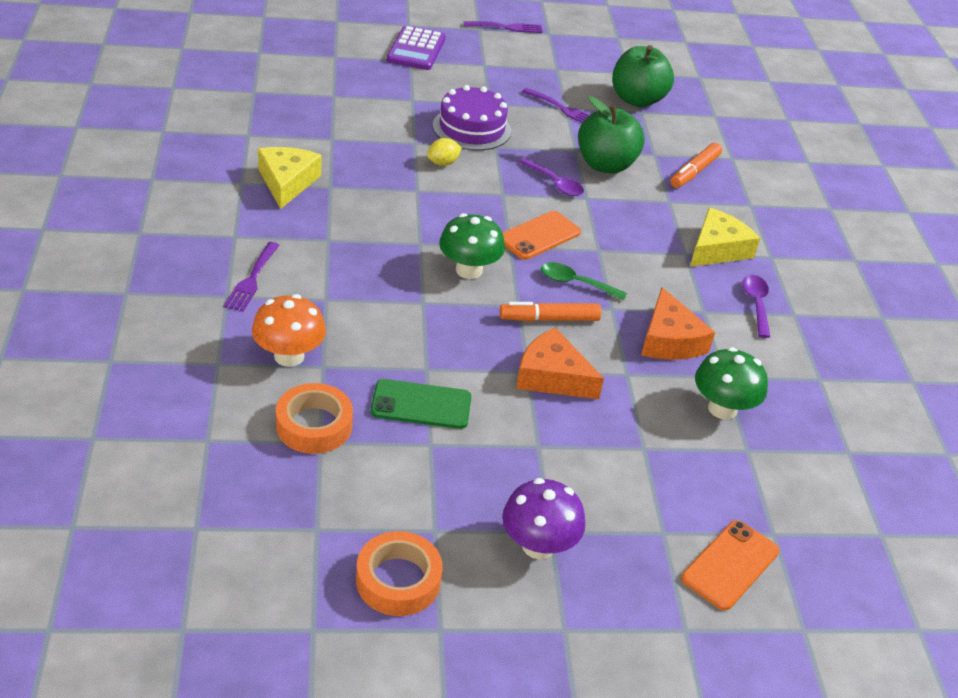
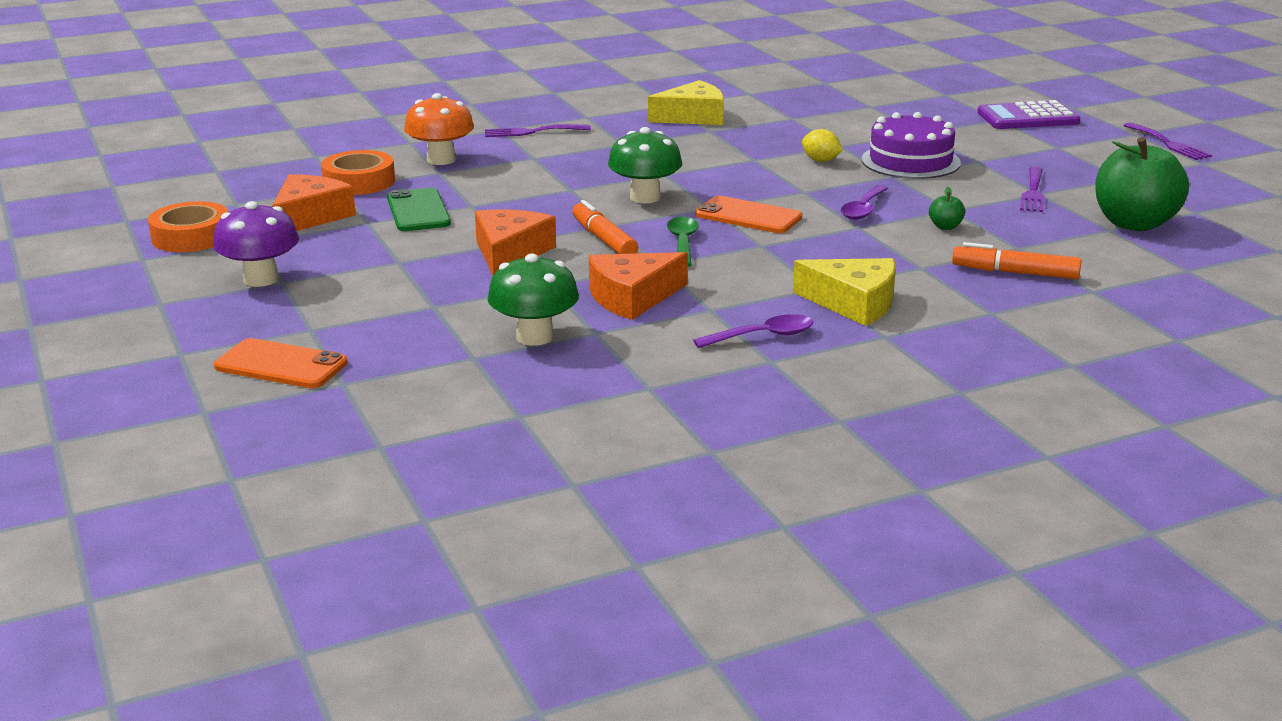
camera: 75 degrees right, 15 degrees down
(392, 480) = (309, 217): none -> orange cheese
(605, 165) = (945, 227): green apple -> green apple, size x0.40

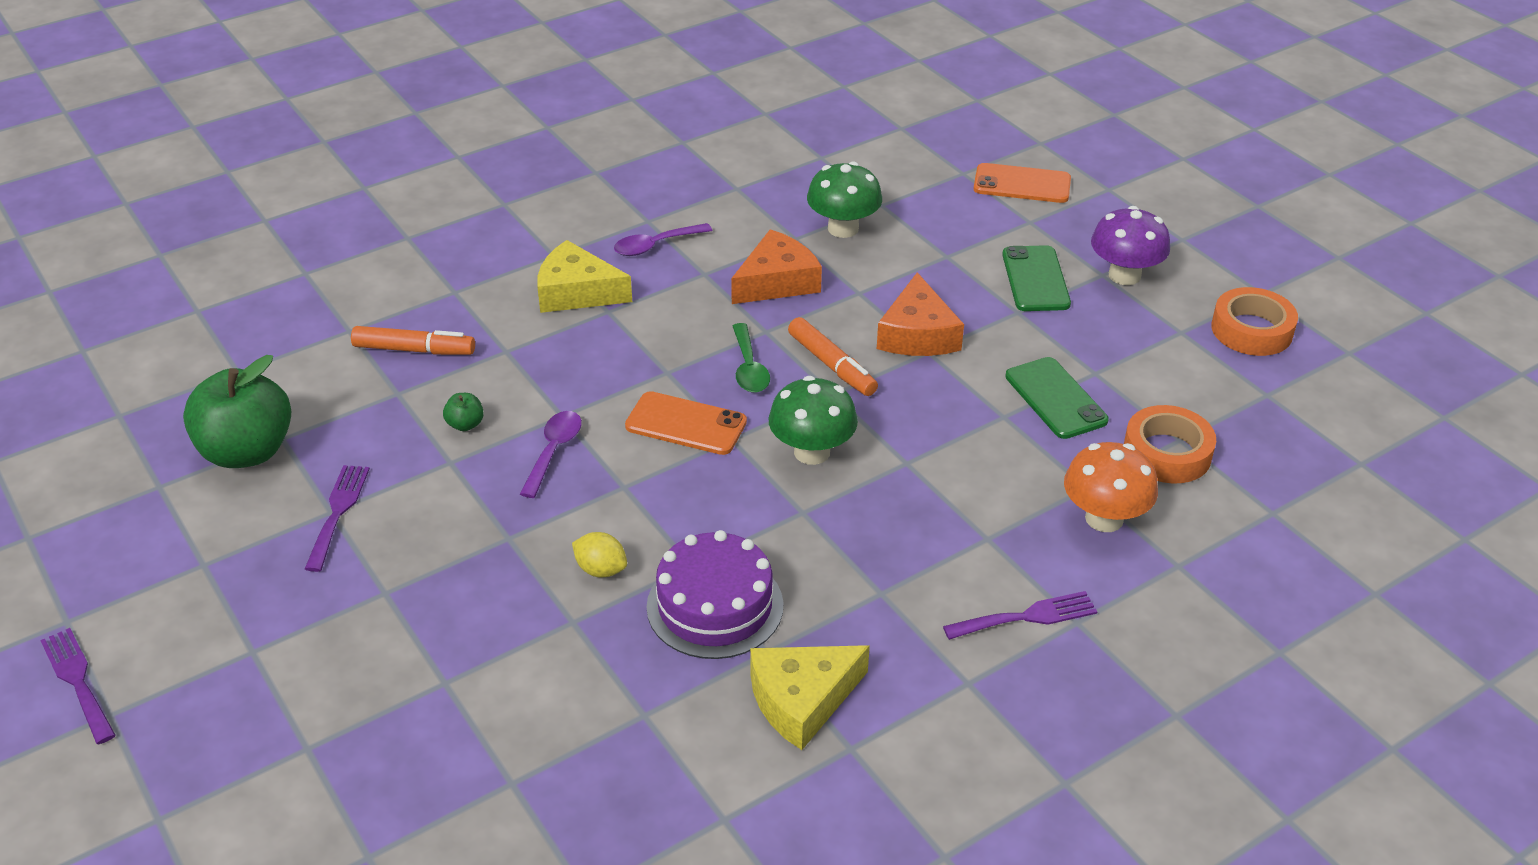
camera: 170 degrees right, 15 degrees up
(309, 217) = (1164, 376): orange cheese -> none
(356, 282) = (1035, 279): none -> green phone
(910, 161) = (477, 581): purple cake -> purple cake (715, 606)
(1027, 118) = (257, 760): purple calculator -> none

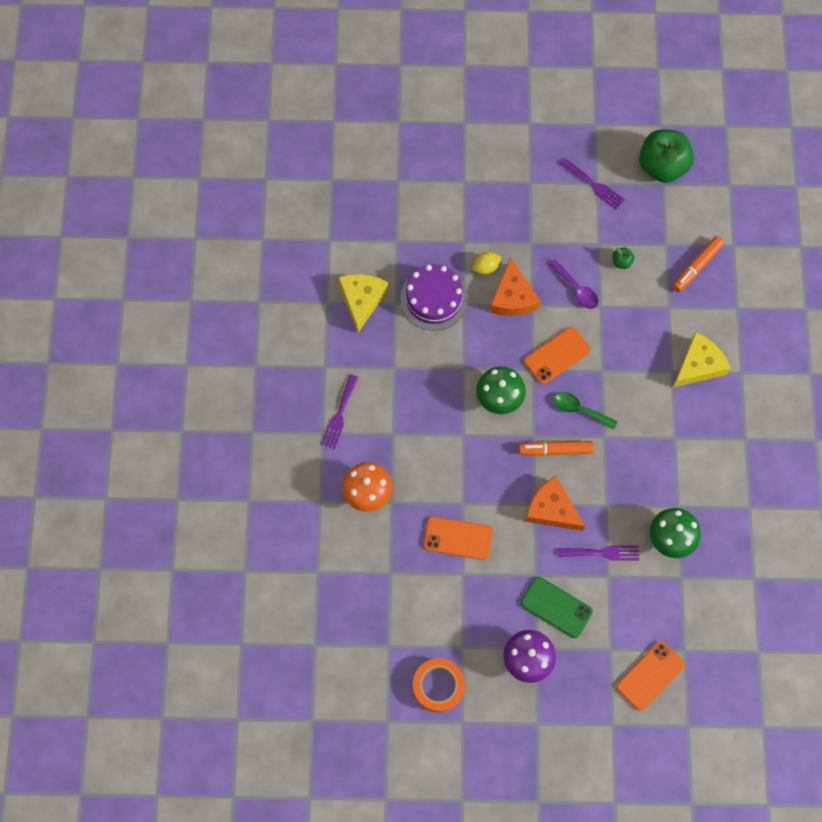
camera: 125 degrees right, 30 degrees up
(77, 681) = (555, 61): purple fork -> purple fork (602, 553)
(655, 245) = (717, 428): purple spoon -> none
(777, 281) = (643, 470): orange cheese -> orange cheese (513, 297)
(1056, 398) = (458, 538): green phone -> orange phone
(1167, 453) = (386, 558): orange tape -> none

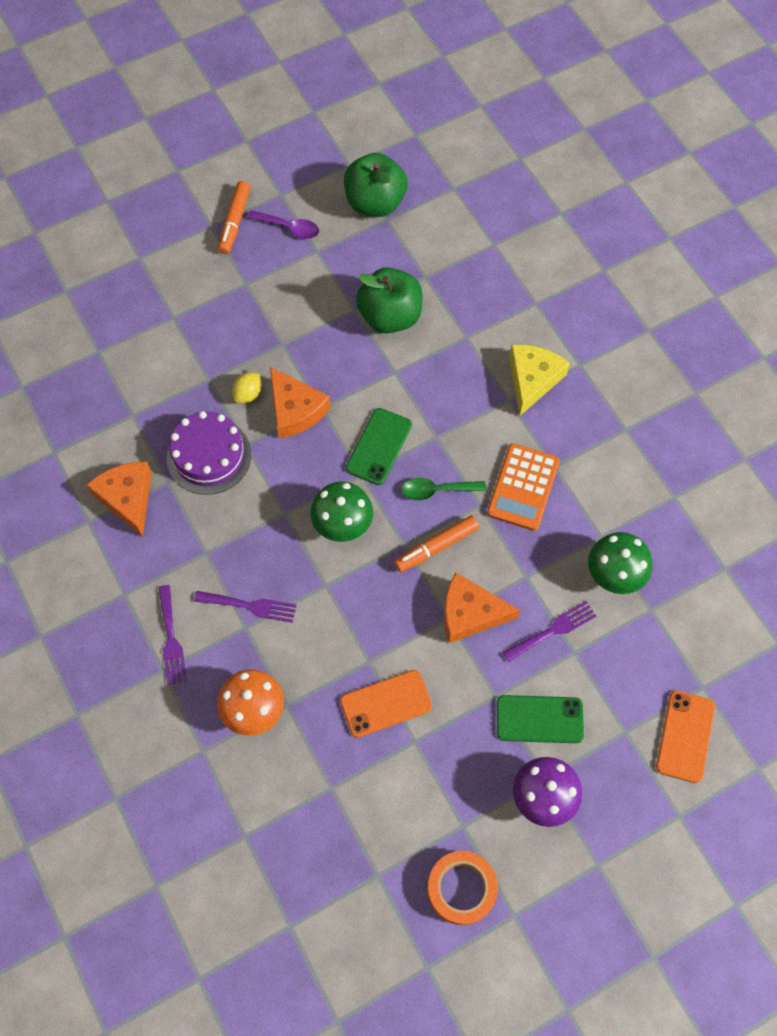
camera: 30 degrees left, 5 degrees down
(362, 300) = (127, 498): yellow cheese -> orange cheese
(557, 356) = (379, 446): orange phone -> green phone
(576, 289) = (359, 367): purple spoon -> purple spoon (289, 228)
(594, 185) = (316, 254): purple fork -> purple fork (250, 606)
(621, 262) = (390, 316): green apple -> green apple, size x2.50
(643, 441) = (523, 487): none -> orange calculator
(696, 267) = (470, 283): orange marker -> orange marker (234, 222)

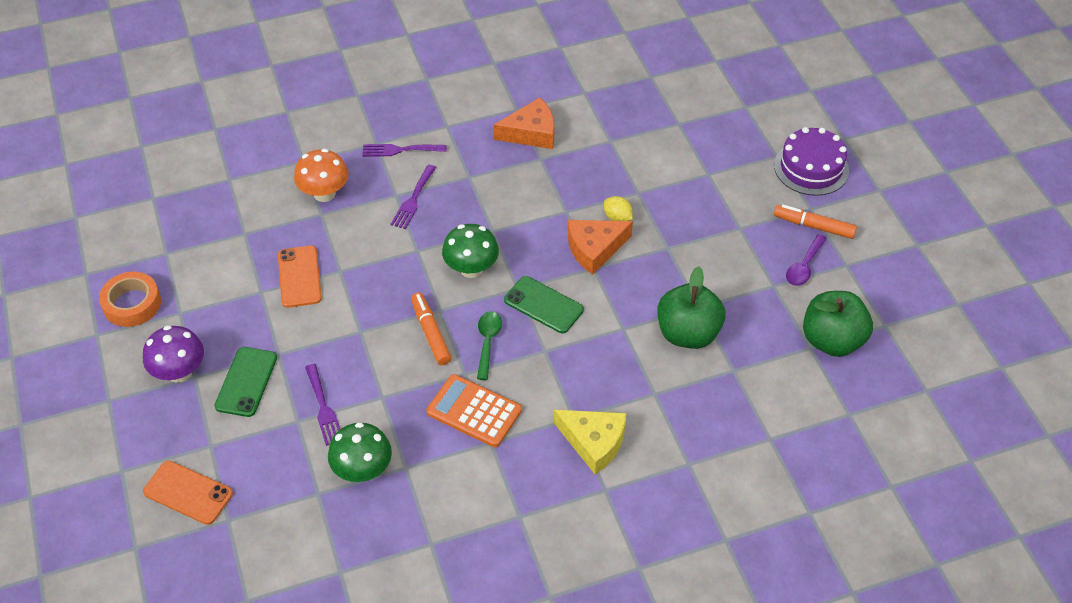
camera: 100 degrees right, 15 degrees down
(209, 456) = (560, 186): purple cake -> purple cake (811, 168)
(470, 613) = (359, 348): orange cheese -> none

